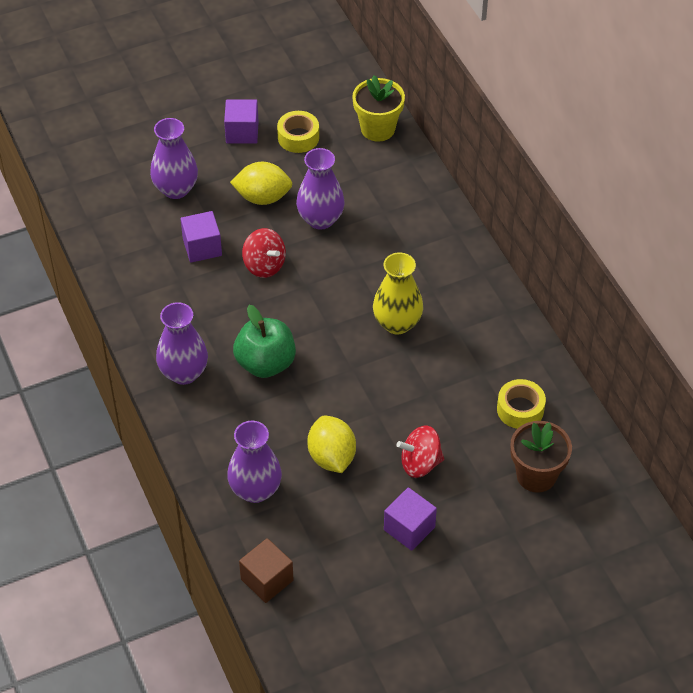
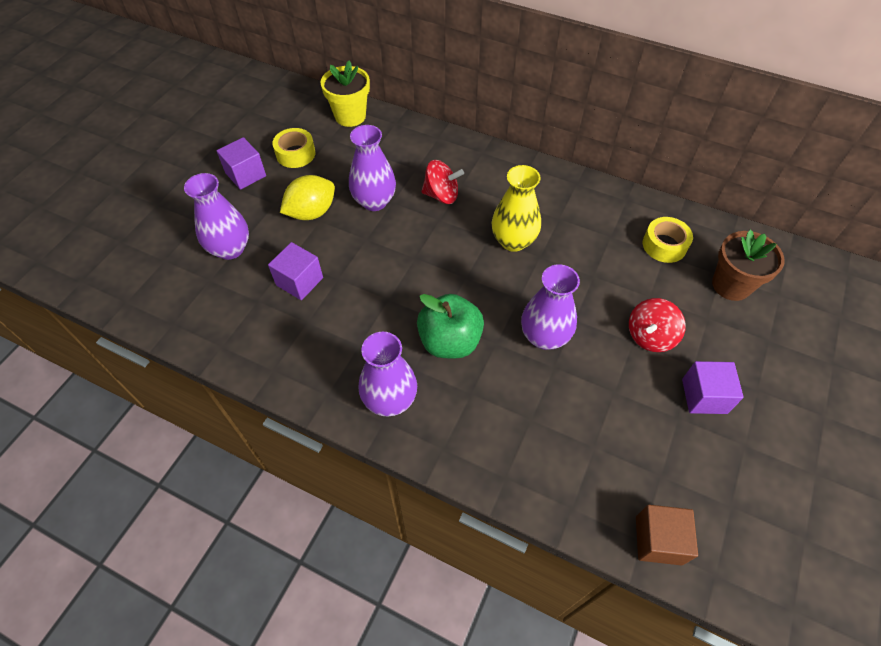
camera: 40 degrees left, 5 degrees up
(255, 490) = (558, 460): purple vase -> purple vase (544, 337)
(264, 265) = (366, 263): red spinning top -> red spinning top (441, 195)
(331, 457) = (584, 382): yellow lemon -> none

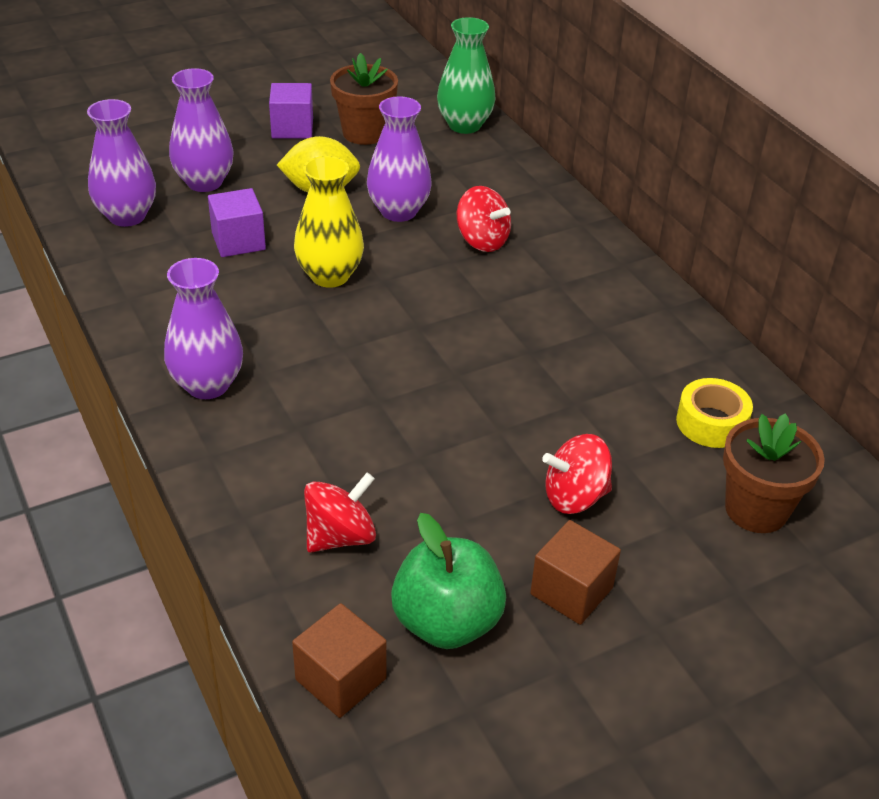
camera: 35 degrees right, 15 degrees down
(295, 154) = (364, 133): yellow tape -> brown flower pot
(350, 116) = (464, 125): yellow flower pot -> green vase
(450, 341) = (329, 371): green apple -> green apple (446, 622)
(513, 241) = (515, 322): yellow vase -> yellow vase (330, 276)
(544, 337) = (441, 425): purple vase -> purple vase (127, 216)
(567, 449) = (340, 536): none -> red spinning top
(704, 396) = (571, 591): purple cube -> brown cube

